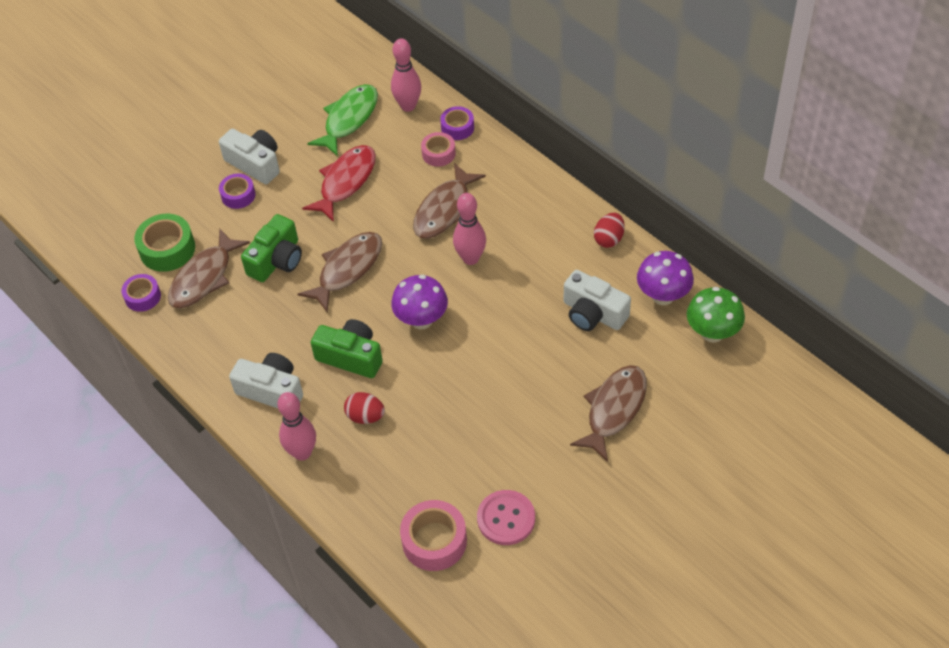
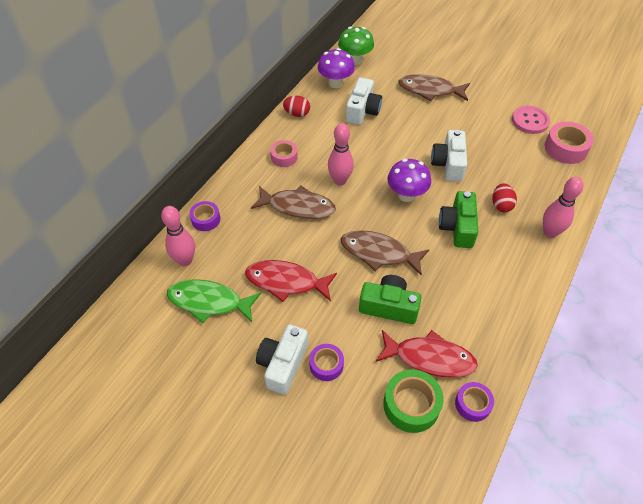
camera: 110 degrees left, 0 degrees up
(204, 277) = (429, 358): brown fish -> red fish
(272, 390) = (512, 268): white camera -> white camera (448, 164)
(438, 153) = (238, 225): pink tape -> pink tape (284, 157)

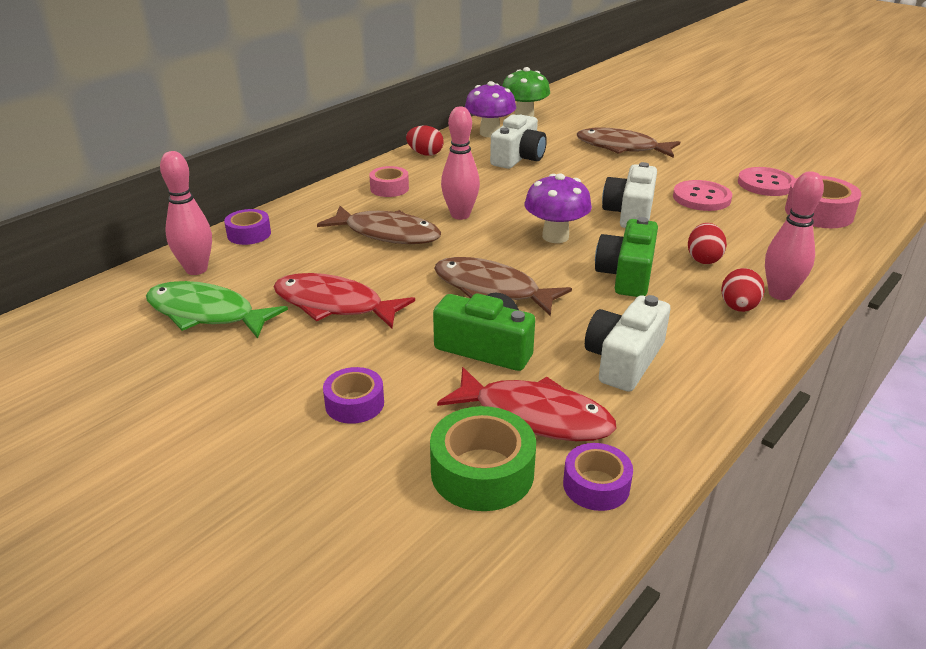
camera: 10 degrees right, 20 degrees down
(283, 364) = (283, 394): white camera -> white camera (624, 360)
(491, 141) = (701, 198): none -> pink button
(527, 249) = (738, 308): none -> red egg

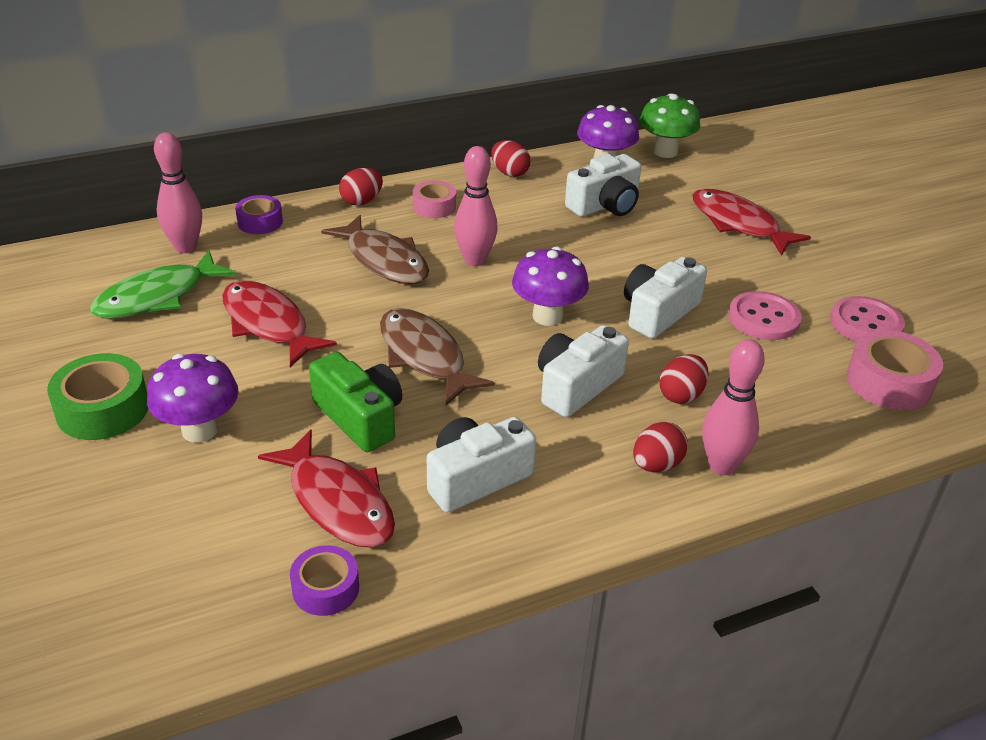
camera: 25 degrees right, 5 degrees up
(207, 314) = (157, 297): green fish -> green fish turned 90 degrees counterclockwise
(325, 199) = (361, 201): none -> red egg
(354, 403) = (199, 430): purple tape -> purple mushroom
(482, 472) = (244, 535): green tape -> green tape (103, 409)
(621, 148) = (738, 224): brown fish -> red fish
(626, 275) = (576, 386): green camera -> white camera

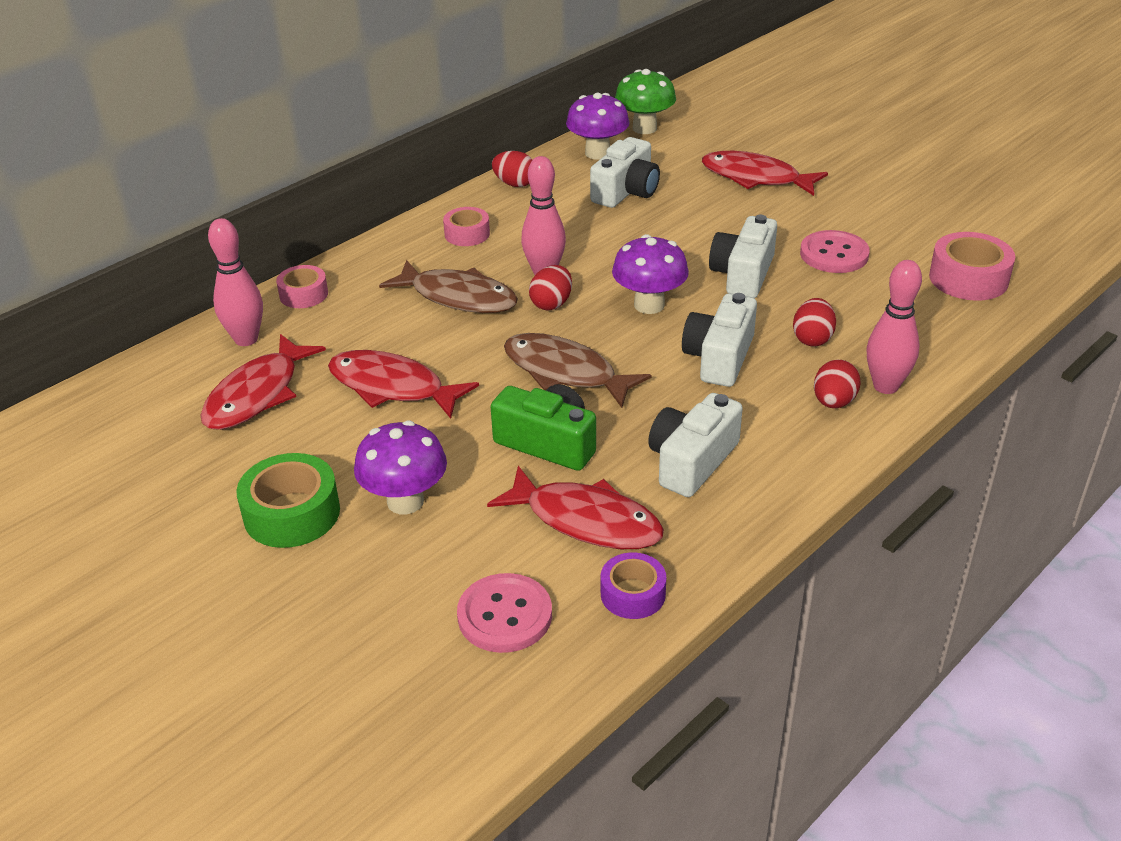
camera: 20 degrees left, 0 degrees up
(157, 297) = (257, 394): green fish -> red fish
(260, 222) = (303, 294): purple tape -> pink tape
(361, 201) = (391, 248): red egg -> red egg (551, 304)
(866, 323) = (918, 235): pink button -> pink button (505, 615)

